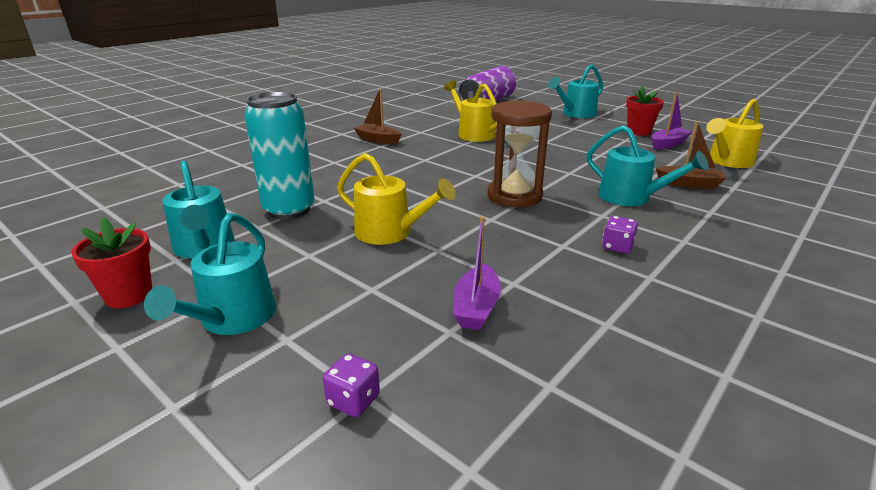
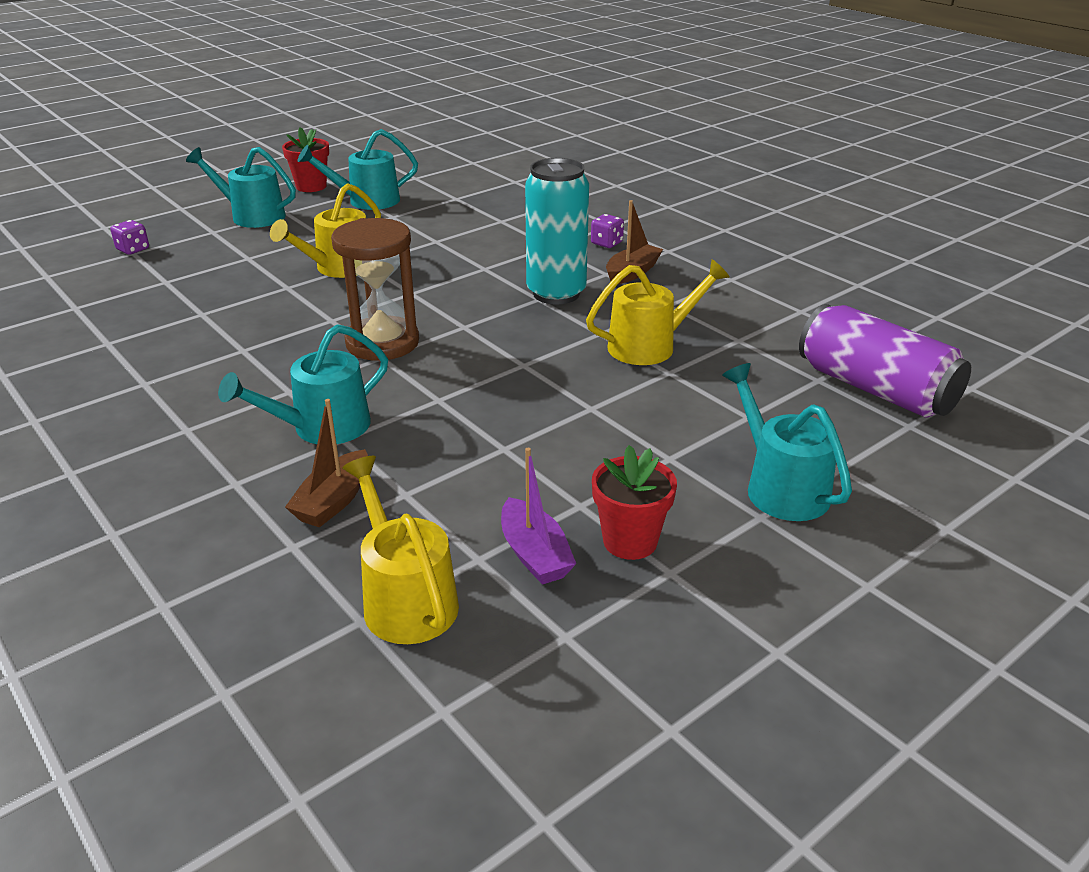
camera: 100 degrees right, 5 degrees up
(289, 210) = (421, 227): turquoise can -> turquoise can (556, 293)
(476, 307) = (183, 294): purple boat -> none
(617, 247) = (212, 380): purple dice -> purple dice (606, 243)

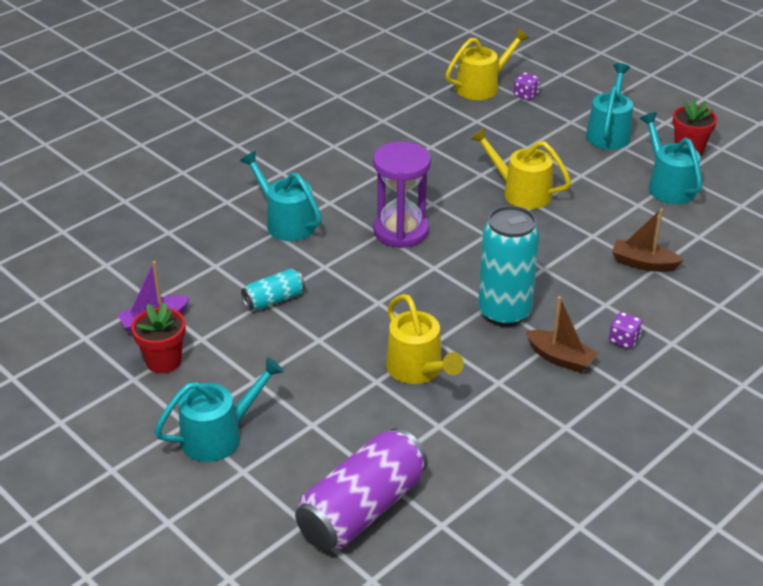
camera: 85 degrees right, 5 degrees up
(333, 501) = (208, 239): brown boat -> brown boat (643, 263)
(382, 343) = (401, 231): brown hourglass -> purple hourglass
(405, 599) = (121, 277): yellow watering can -> yellow watering can (482, 87)
(502, 441) = (274, 300): none -> turquoise can

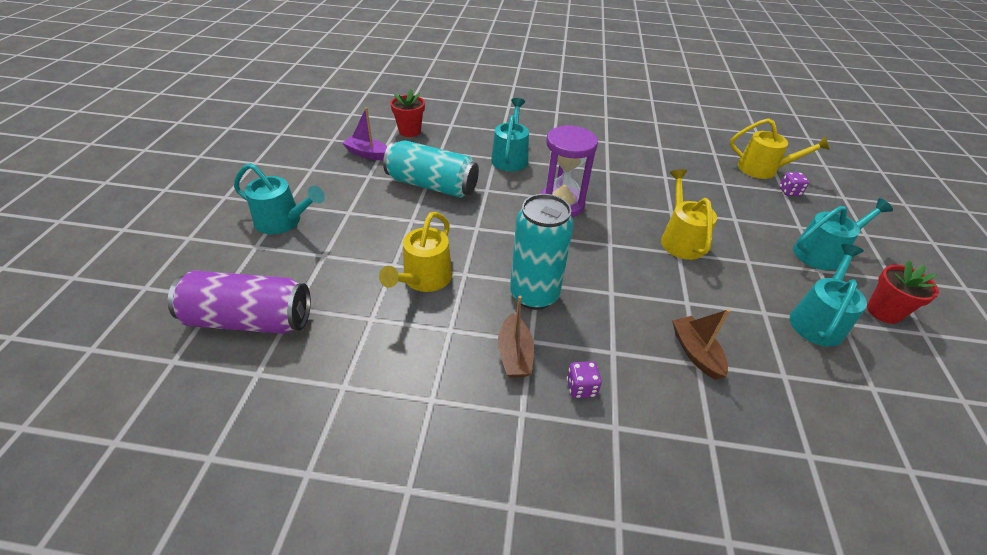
camera: 50 degrees right, 5 degrees up
(163, 361) = (336, 172): red flower pot -> red flower pot (409, 131)
(274, 300) = (432, 185): turquoise can -> turquoise can, size x1.92

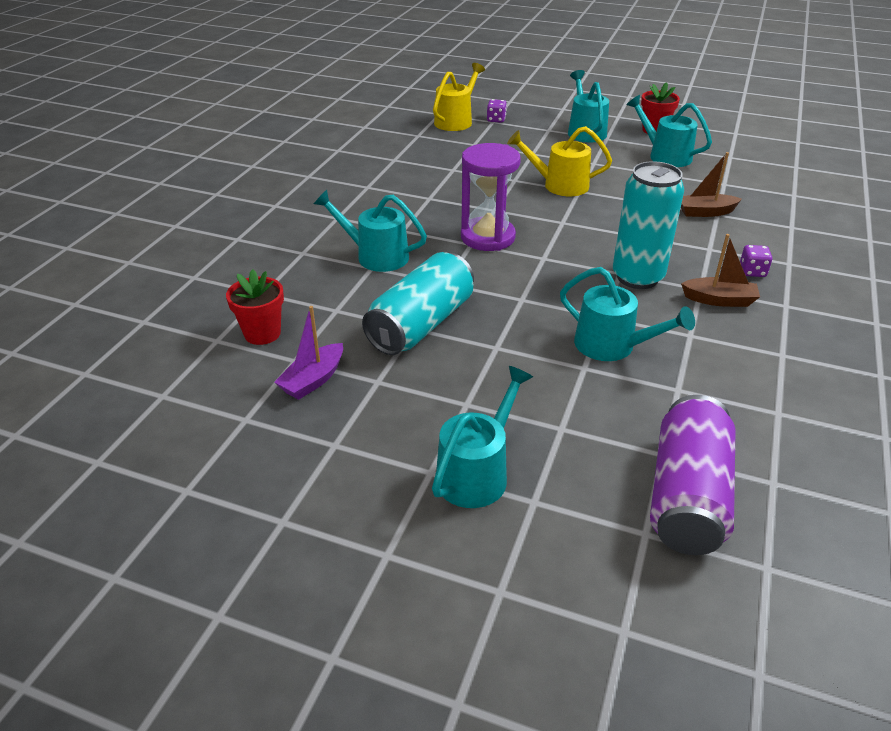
camera: 75 degrees left, 5 degrees down
(424, 279) = (612, 346): yellow watering can -> turquoise watering can

